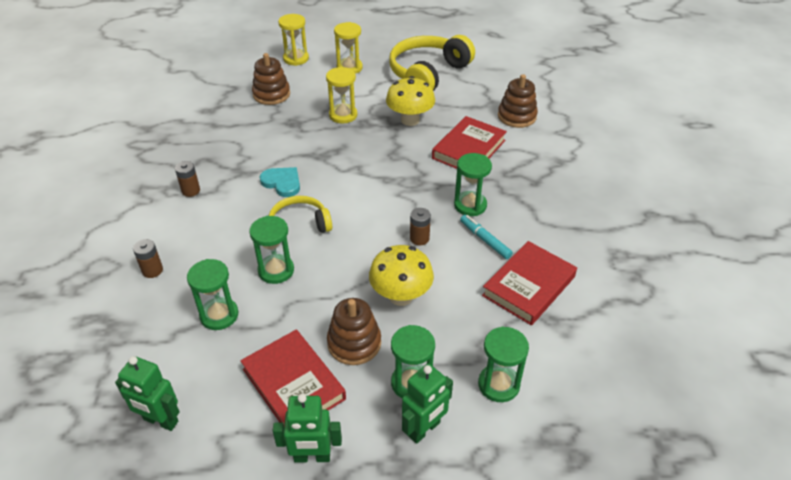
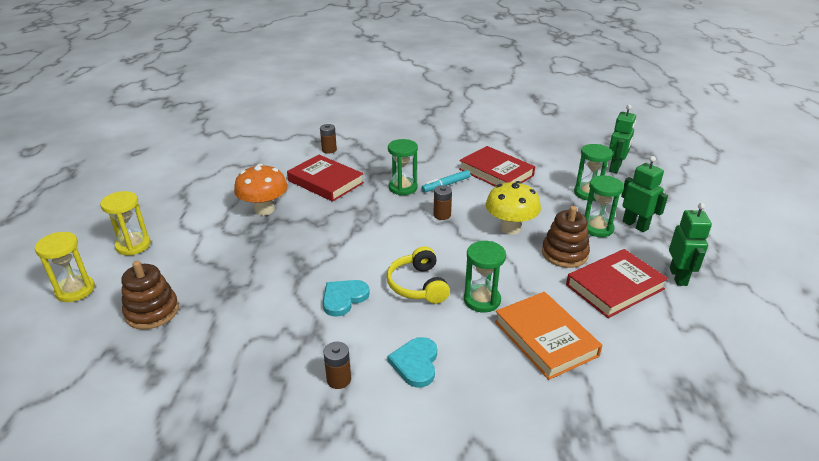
camera: 85 degrees left, 10 degrees down
(152, 270) = (483, 402): brown battery -> brown battery (329, 150)
(160, 421) = (680, 371): green robot -> green robot (615, 168)
(200, 230) = (415, 363): none -> turquoise heart
(219, 315) = (545, 338): green hourglass -> orange book
(343, 115) = (233, 252): yellow hourglass -> none
(410, 120) = (264, 209): yellow mushroom -> orange mushroom
(428, 73) = (184, 194): yellow headphones -> none
(517, 116) = (286, 155): brown stacking toy -> none

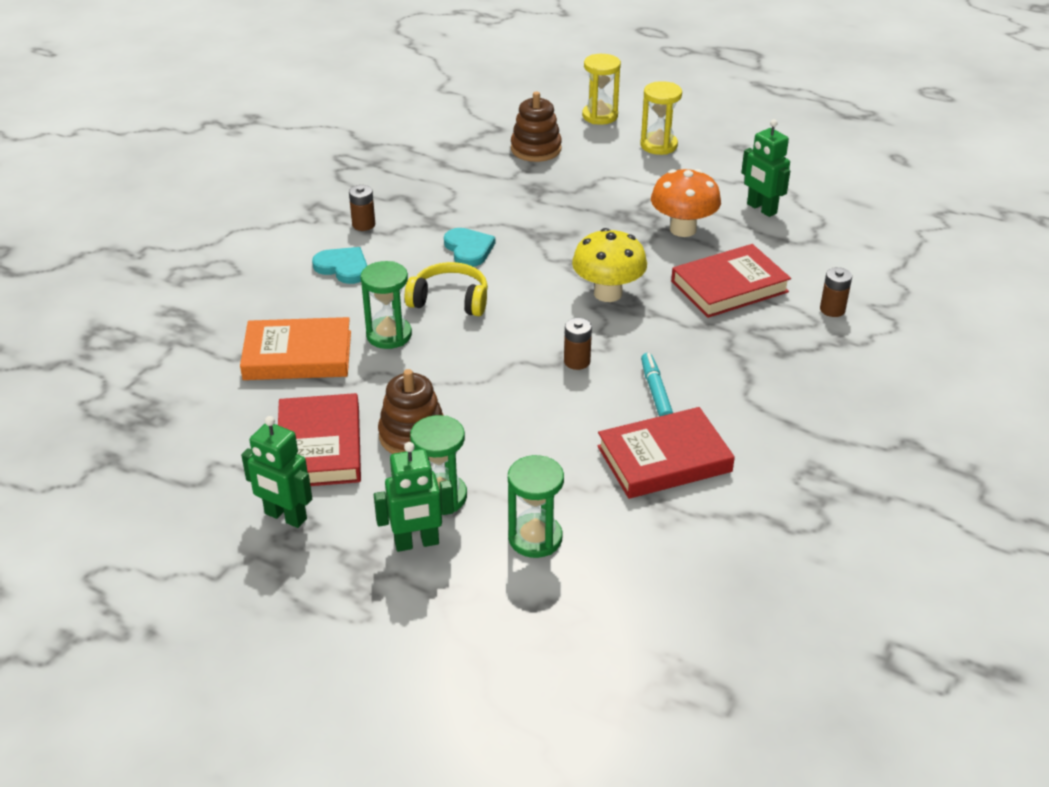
camera: 115 degrees right, 5 degrees up
(403, 188) = (672, 348): green hourglass -> none
(510, 228) = (503, 411): yellow mushroom -> yellow mushroom (608, 293)
(615, 168) = (593, 624): green robot -> green robot (761, 209)

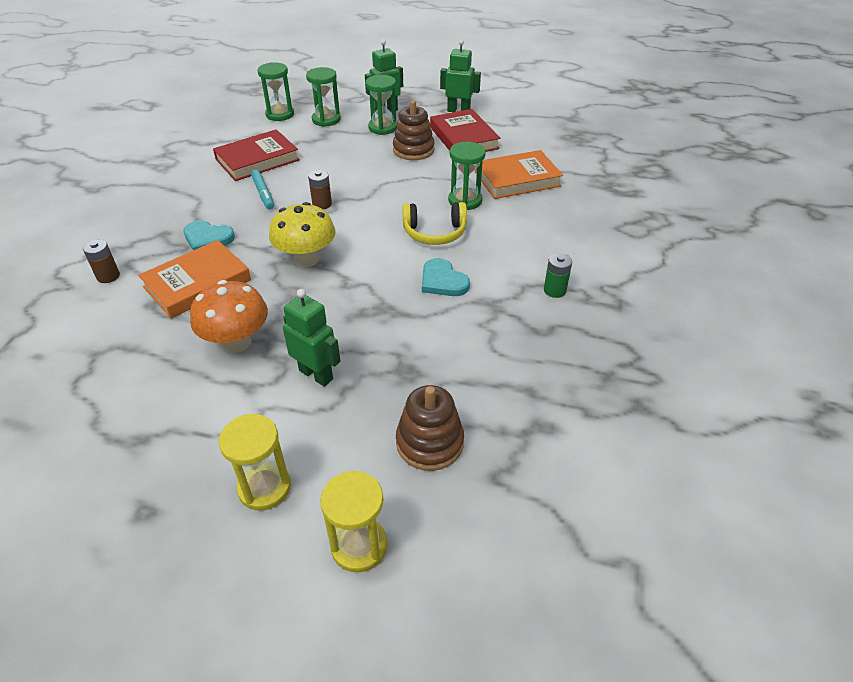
camera: 165 degrees right, 5 degrees up
(343, 267) = (538, 245): turquoise heart -> turquoise heart (207, 238)
(363, 224) = (554, 290): brown battery -> green battery
(620, 571) = (280, 114): none -> green hourglass
(729, 286) = (197, 283): red book -> orange book
(761, 209) = (143, 389): green robot -> green robot (316, 374)

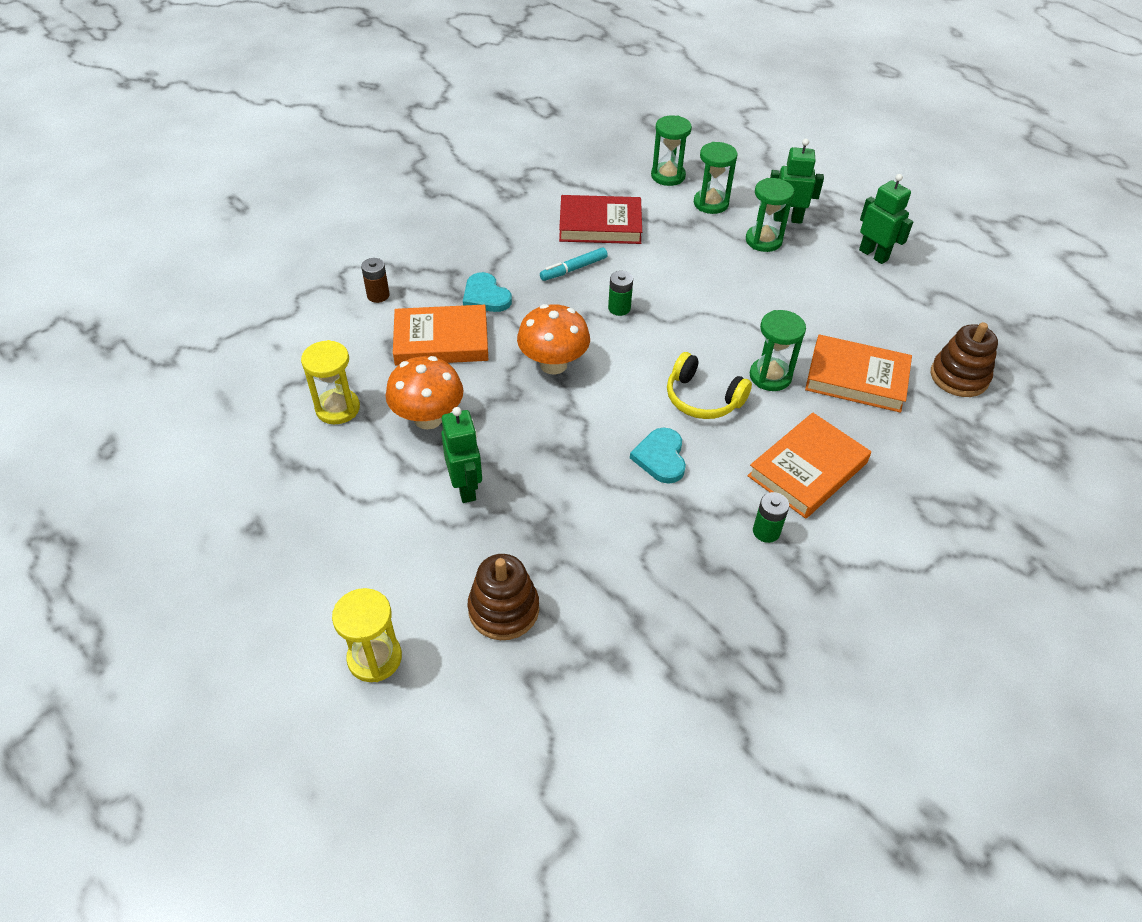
camera: 35 degrees right, 5 degrees up
(263, 194) = (573, 269): turquoise marker -> turquoise marker turned 45 degrees clockwise
(264, 487) = (347, 563): yellow hourglass -> yellow hourglass (337, 408)
(306, 259) = (553, 364): yellow mushroom -> orange mushroom
(322, 204) = (619, 308): brown battery -> green battery
(413, 150) = (772, 285): brown stacking toy -> brown stacking toy (959, 377)
(463, 138) = (844, 295): red book -> none
(542, 242) = (807, 469): none -> orange book

